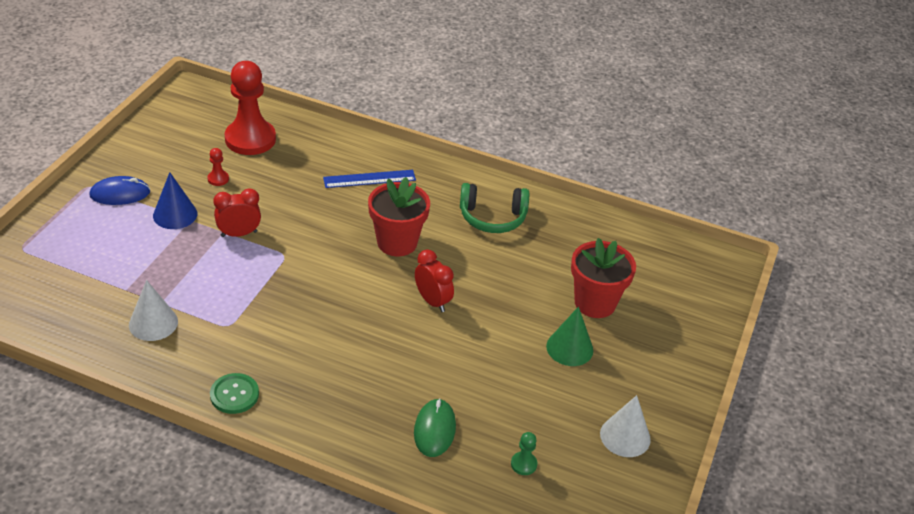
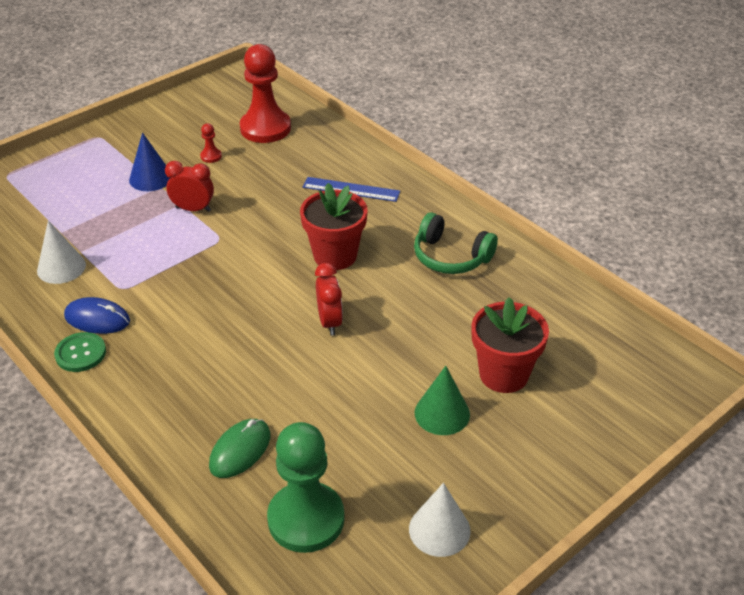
camera: 30 degrees right, 0 degrees up
(120, 194) = (118, 149): blue mouse -> blue mouse (97, 319)
(523, 464) = (306, 519): green pawn -> green pawn, size x2.49

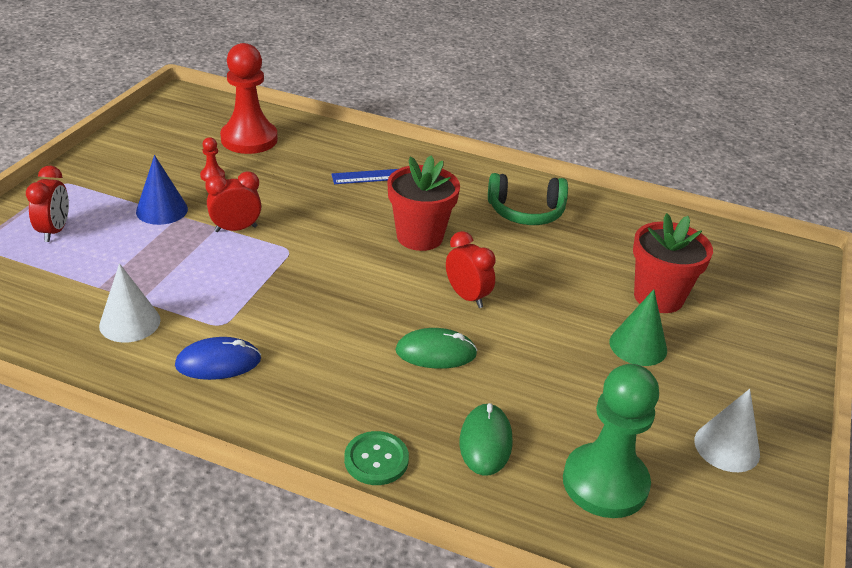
camera: 30 degrees left, 5 degrees down
(64, 177) = (55, 231): none -> red clock
(80, 353) = (229, 403): green button -> green button (376, 459)
(263, 363) = (436, 352): none -> green mouse

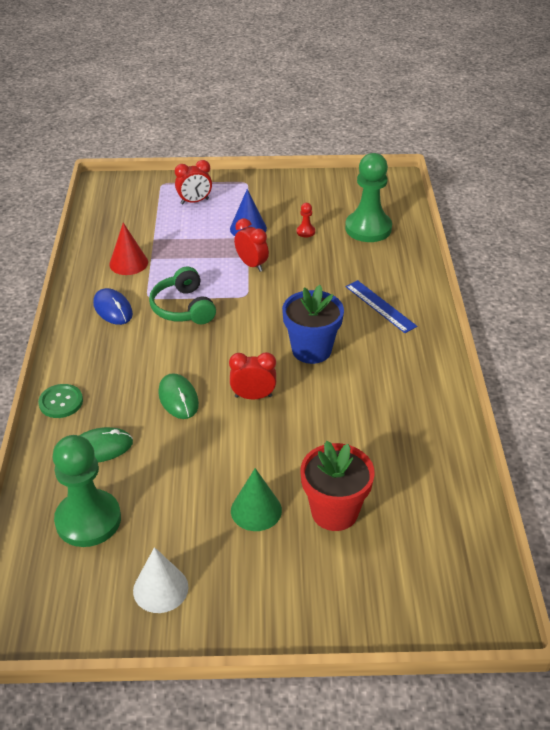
camera: 70 degrees right, 5 degrees up
(130, 322) = (128, 263): white cone -> red cone
(249, 139) = (368, 228): red pawn -> green pawn
(420, 237) = (311, 350): red flower pot -> blue flower pot
(467, 297) = (253, 396): red clock -> red clock turned 120 degrees counterclockwise
(526, 212) = (398, 399): green headphones -> green headphones (183, 308)

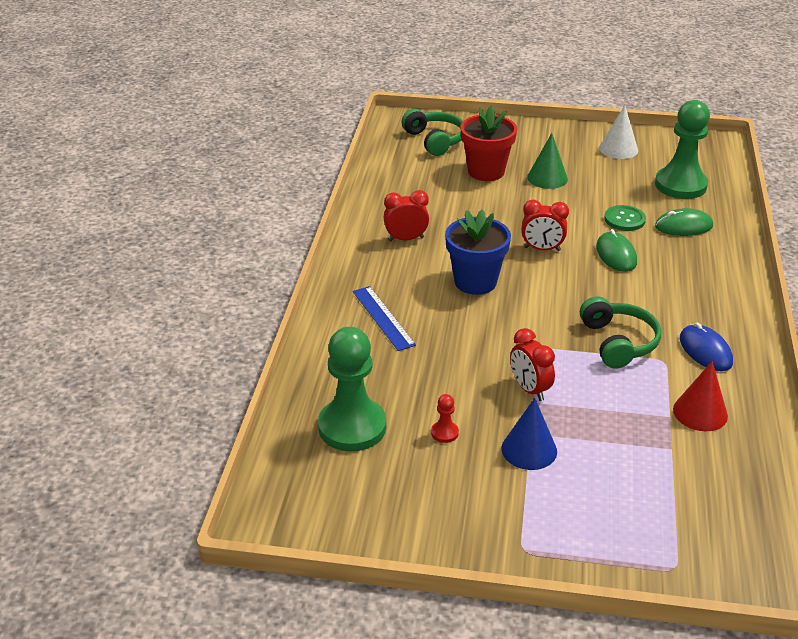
camera: 170 degrees left, 5 degrees down
(61, 402) = (733, 264): green button -> green button (624, 219)
(194, 201) = (613, 516): red clock -> red clock (406, 239)
(419, 570) = (435, 140): none -> green headphones

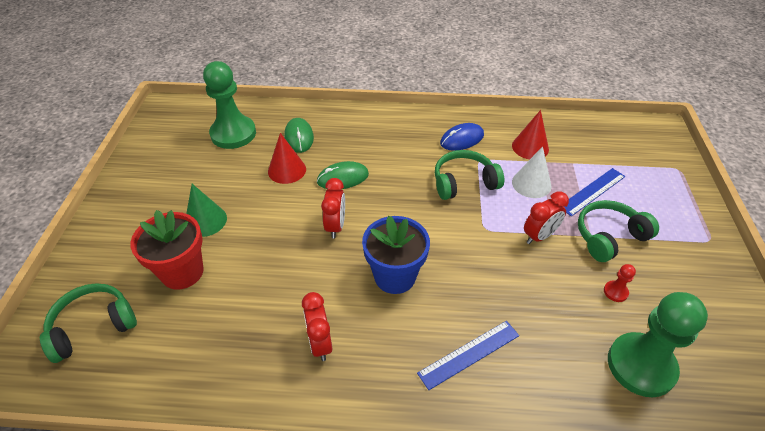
camera: 95 degrees left, 10 degrees up
(529, 449) = (609, 237): blue cone -> green headphones
(613, 454) = (592, 191): none -> blue ruler
(618, 149) = (160, 168): white cone -> white cone (531, 184)
(624, 219) = (287, 170): green button -> red cone

